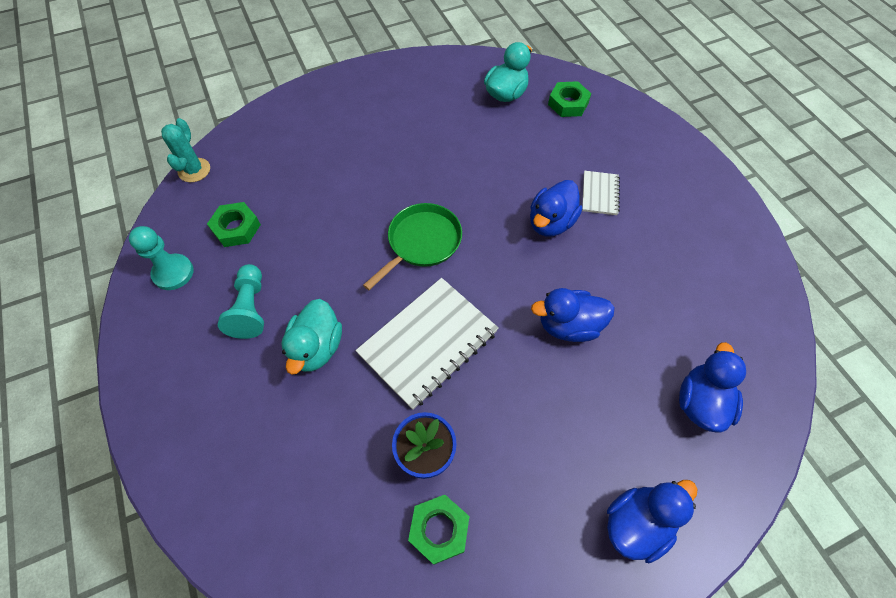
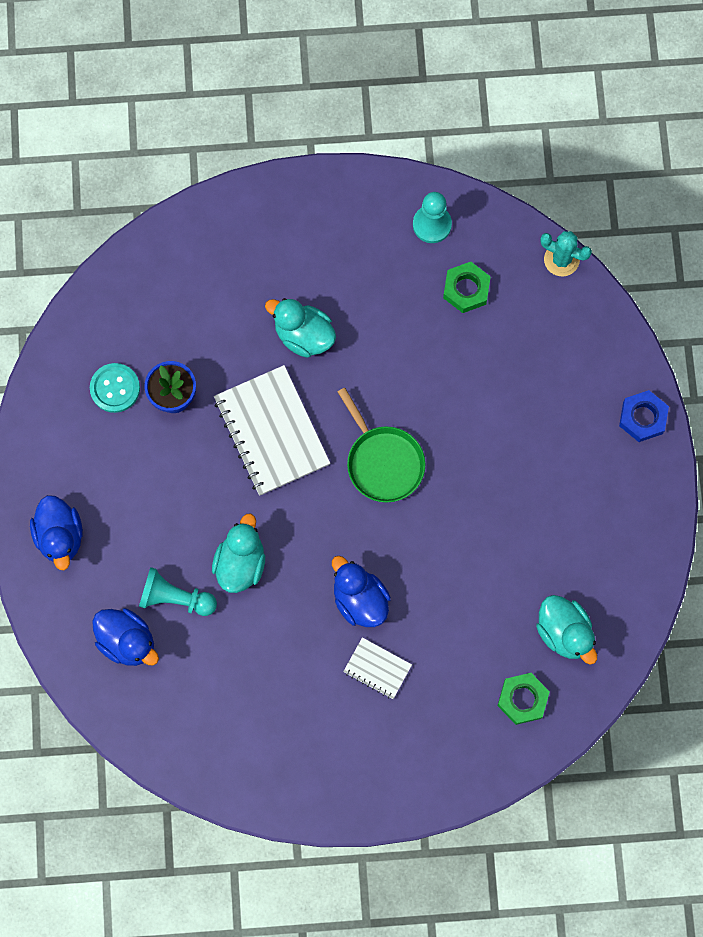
camera: 110 degrees right, 15 degrees up
(250, 308) = (366, 286): turquoise pawn -> turquoise pawn (175, 598)
(321, 91) = (642, 418): none -> blue nut
(439, 530) = (115, 388): green nut -> turquoise button
(568, 325) = (240, 563): blue duck -> turquoise duck

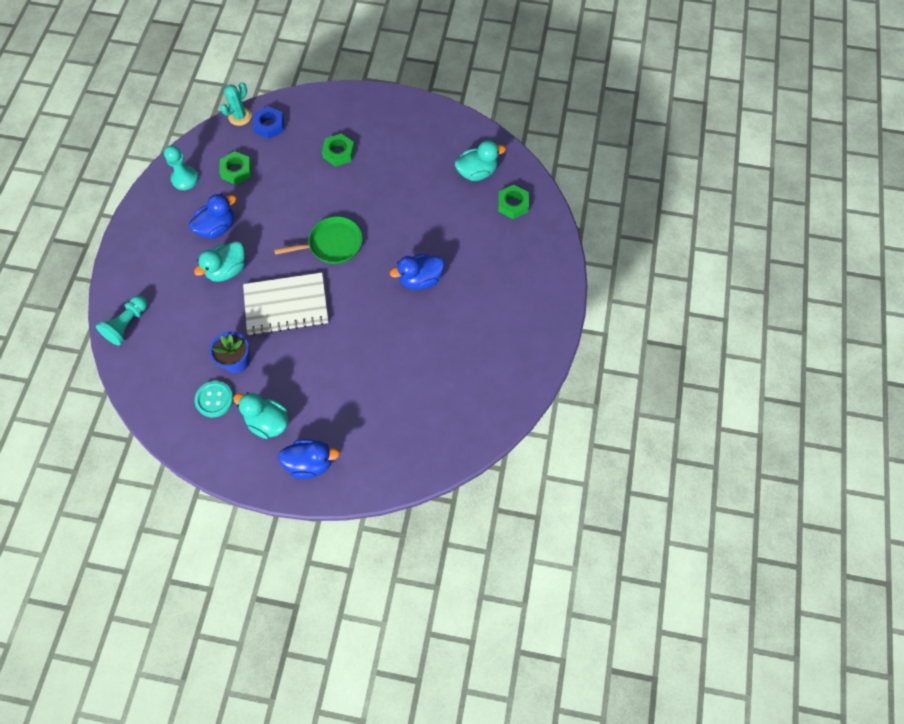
camera: 75 degrees left, 10 degrees down
(127, 641) = (403, 434): blue duck -> blue duck (217, 227)
(175, 598) = (382, 394): turquoise pawn -> turquoise pawn (127, 324)
(240, 563) = (371, 346): turquoise duck -> turquoise duck (268, 422)
(377, 668) = (469, 280): white notebook -> none
(539, 421) = (338, 153): none -> green nut
(642, 418) = (357, 100): blue nut -> blue nut (269, 125)

